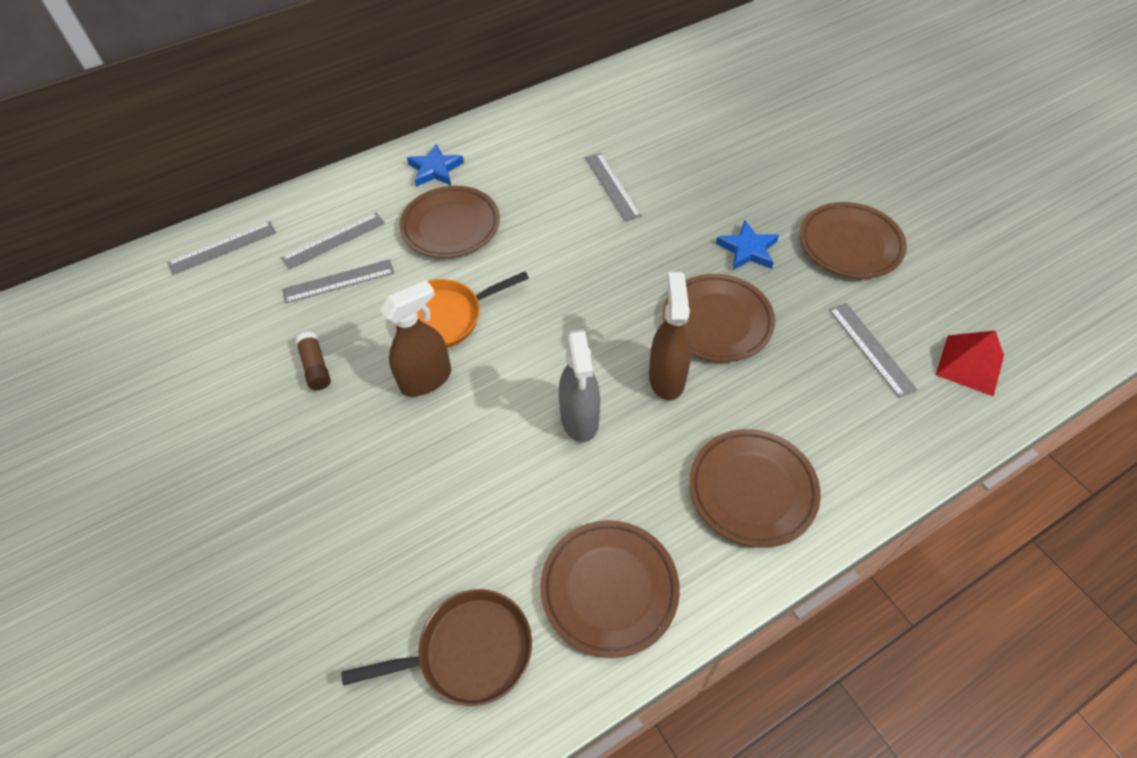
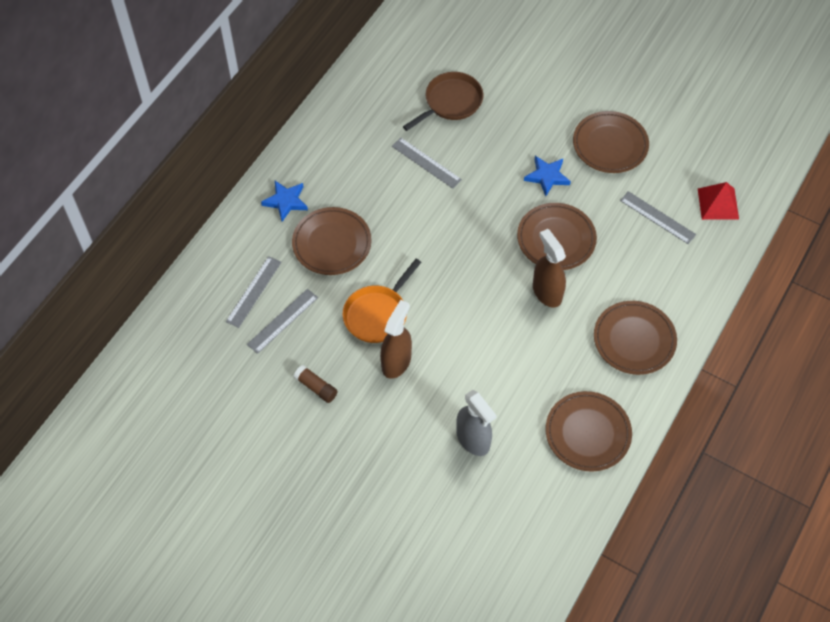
camera: 30 degrees left, 5 degrees up
(222, 247) = (173, 333): grey ruler -> none
(469, 652) = (533, 503): brown pan -> brown pan (451, 102)
(580, 419) = (510, 343): grey spray bottle -> grey spray bottle (473, 439)

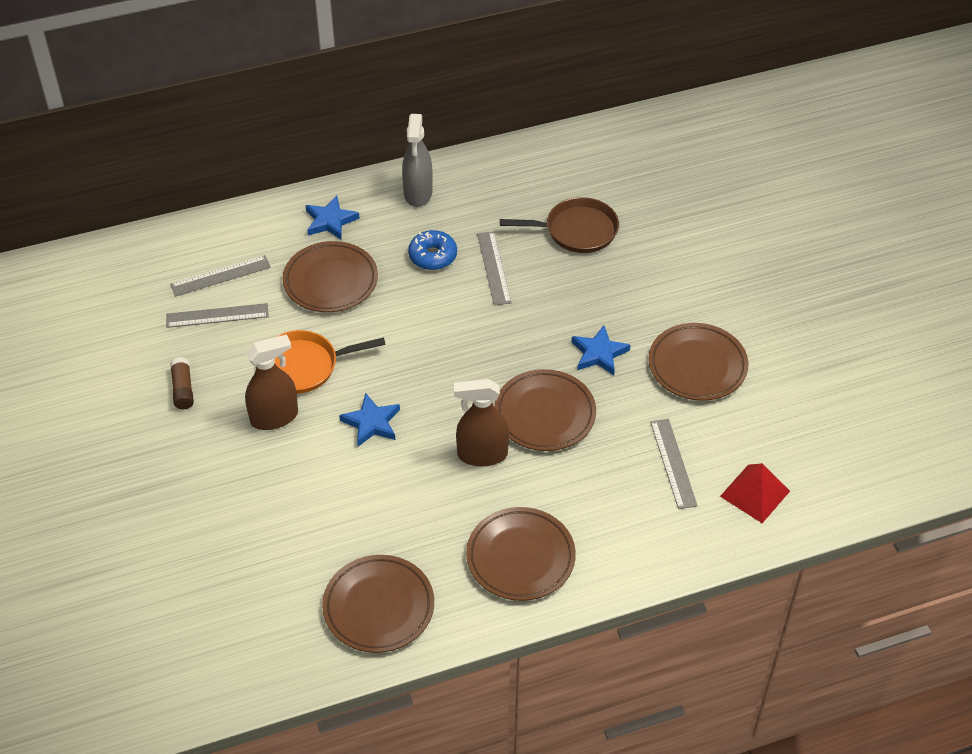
camera: 40 degrees right, 10 degrees down
(379, 181) = (433, 256): none -> blue donut
(460, 320) = (371, 423): none -> blue star
(473, 439) = (266, 532): grey spray bottle -> grey spray bottle (418, 193)
(547, 292) = (482, 454): brown spray bottle -> brown spray bottle turned 105 degrees counterclockwise

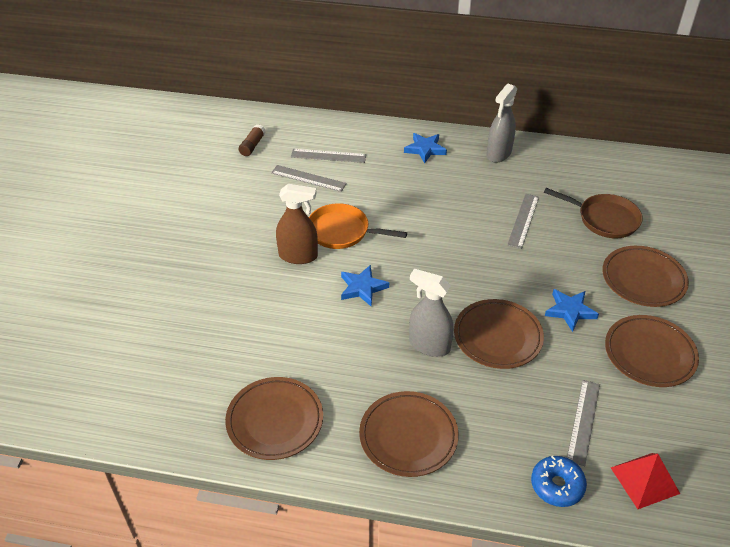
camera: 30 degrees right, 5 degrees down
(183, 389) = (252, 214): brown glue stick -> brown glue stick (252, 145)
(330, 281) = (399, 185): brown plate -> brown plate (643, 279)
(433, 256) = (482, 196): blue donut -> blue donut (557, 485)
(482, 454) = (429, 345): brown spray bottle -> grey spray bottle

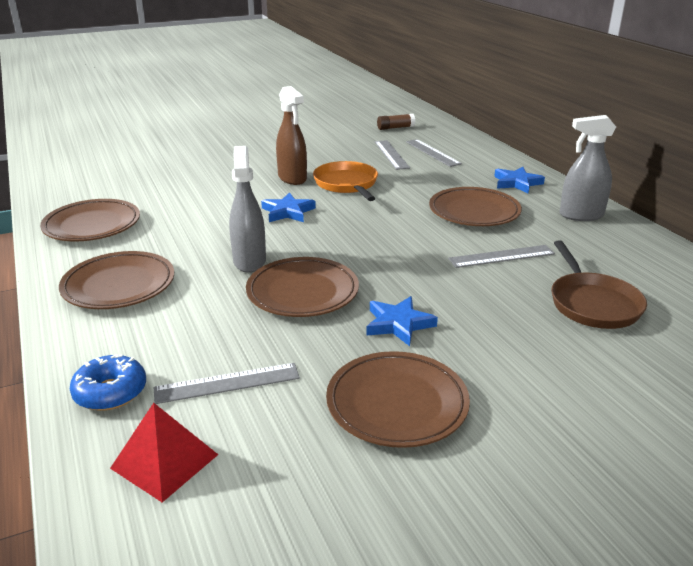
camera: 55 degrees right, 15 degrees down
(643, 279) = (529, 361): brown plate -> brown plate (474, 212)

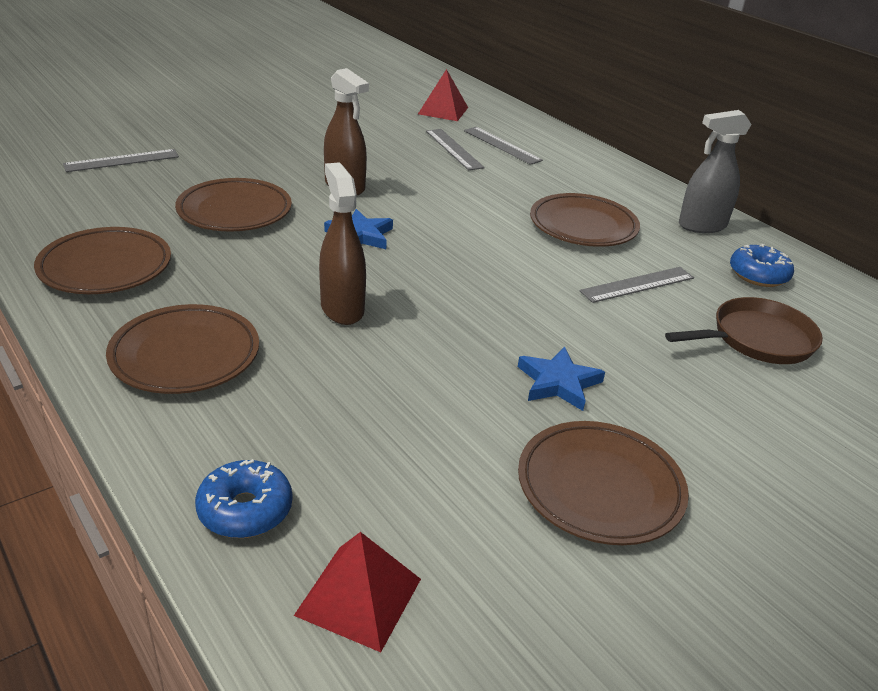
camera: 15 degrees left, 5 degrees up
(227, 383) = (389, 481): grey ruler -> grey ruler (122, 160)
(249, 261) = (342, 308): grey spray bottle -> brown spray bottle
(302, 292) = (427, 348): brown plate -> brown plate (234, 211)
(347, 184) = (417, 193): orange pan -> none
(395, 128) = (443, 110): brown glue stick -> red pyramid
(517, 183) = (615, 185): blue star -> none
(592, 303) = (757, 339): brown pan -> brown pan turned 90 degrees counterclockwise
(616, 254) = (758, 275): none -> blue donut

